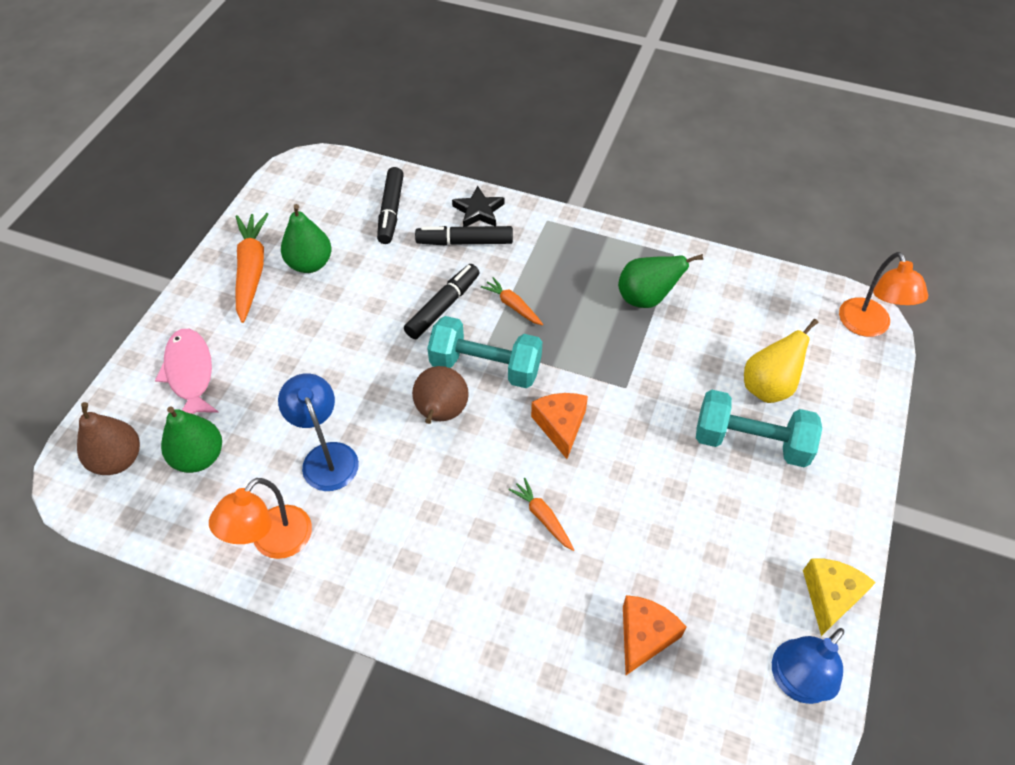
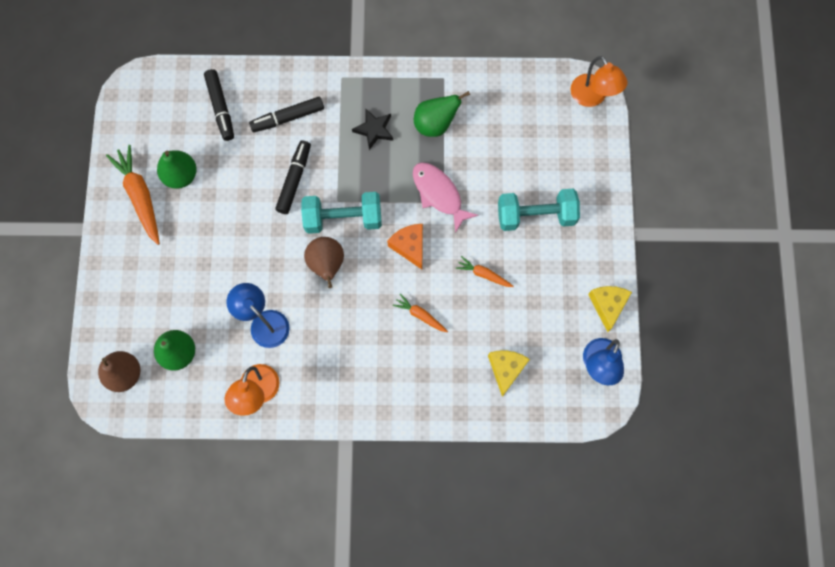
camera: 20 degrees left, 20 degrees up
(190, 373) = (139, 294): pink fish -> pink fish (439, 194)
(478, 211) = (287, 85): black star -> black star (374, 130)
(512, 306) = (343, 162): orange carrot -> orange carrot (483, 274)
(644, 636) = (506, 369): orange cheese -> yellow cheese
(768, 387) = (537, 169): yellow pear -> none

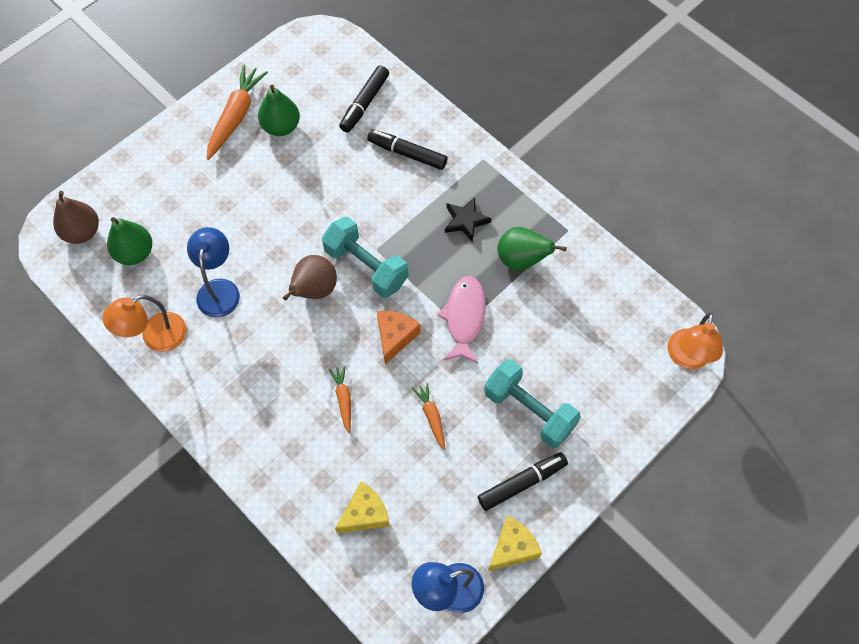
camera: 45 degrees right, 10 degrees down
(294, 180) = (361, 203): black marker -> black marker (522, 483)

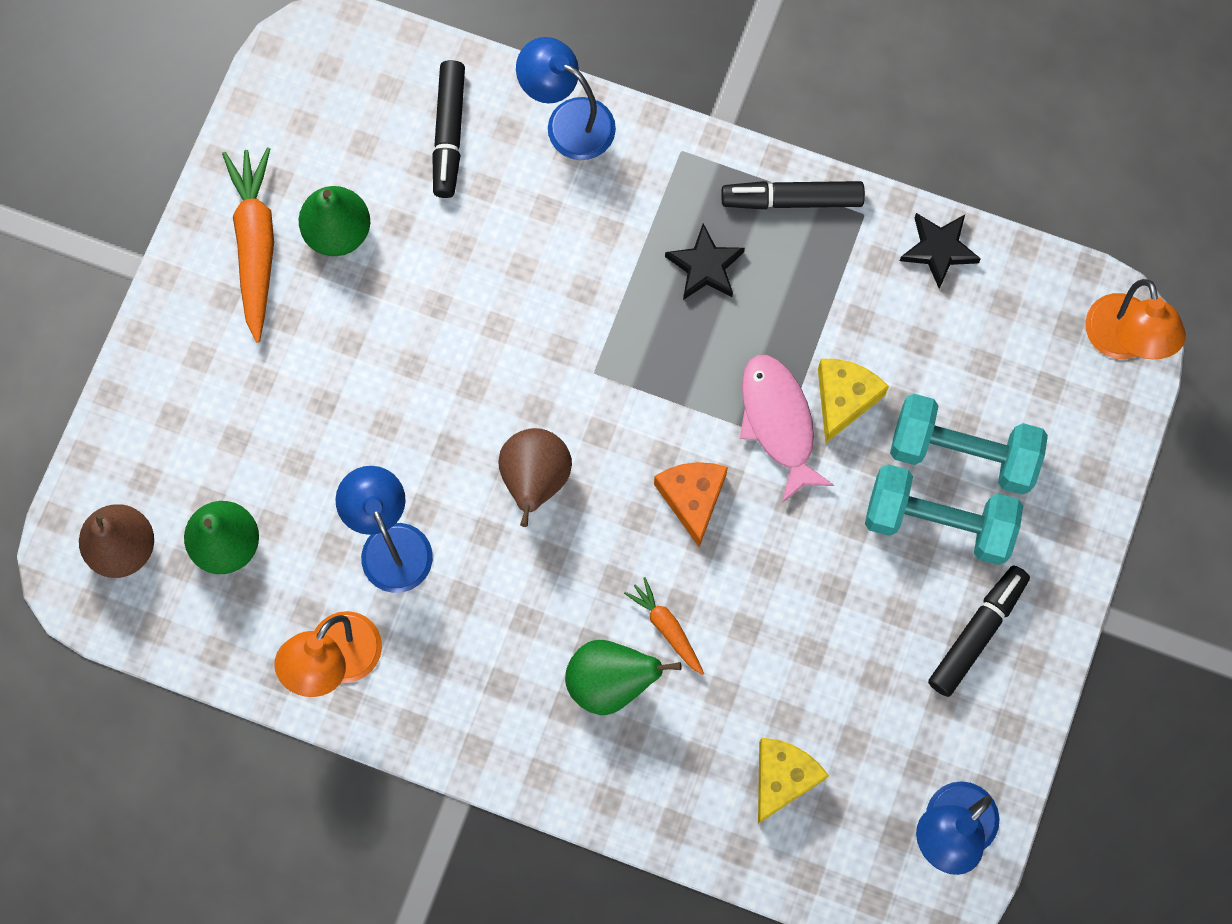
camera: 25 degrees left, 10 degrees up
(366, 266) = (593, 407): turquoise dumbbell -> turquoise dumbbell (962, 453)
(407, 153) = (560, 192): black marker -> black marker (792, 200)
(430, 121) = (568, 121): none -> blue lamp
(431, 417) = (805, 595): orange carrot -> none
(512, 548) = (1007, 730): yellow cheese -> yellow cheese (843, 399)
(521, 260) = (818, 293): green pear -> green pear (610, 682)
(601, 265) = (939, 250): none -> black star

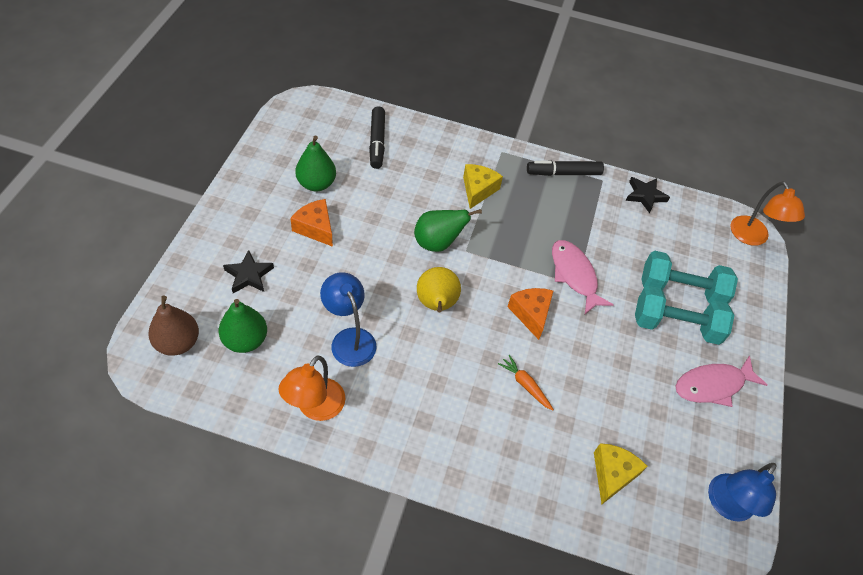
camera: 10 degrees left, 20 degrees down
(255, 245) = (269, 189): orange carrot -> none
(336, 328) = (315, 228): none -> orange cheese
(535, 479) = (436, 304): brown pear -> yellow pear
(568, 121) = (440, 138): blue lamp -> none
(610, 682) = (494, 417): green pear -> green pear (437, 243)
(705, 266) = (522, 201): black star -> black star (249, 275)
(843, 399) = (609, 264): yellow cheese -> yellow cheese (478, 190)
(977, 633) = (713, 385): black marker -> pink fish

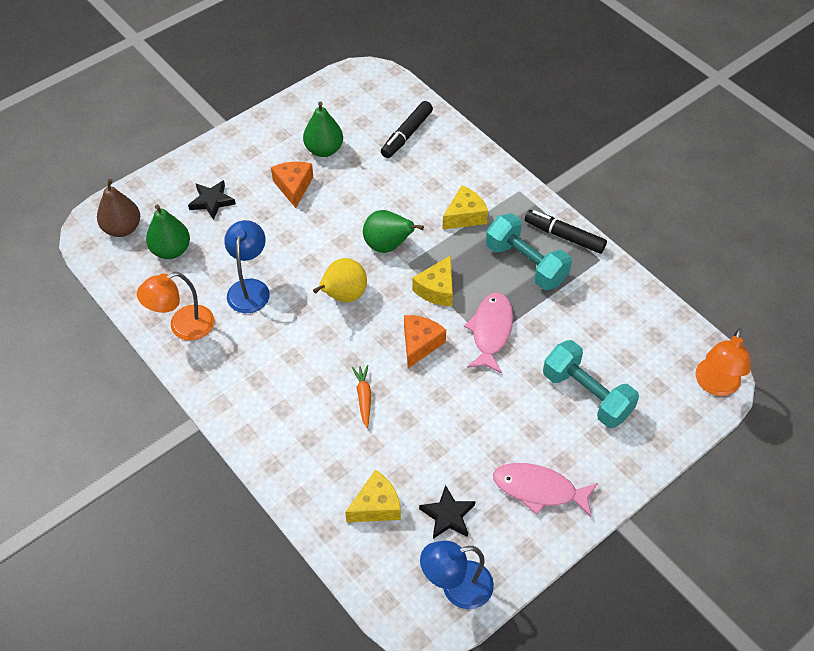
camera: 40 degrees right, 0 degrees up
(506, 261) = (437, 289): none -> yellow cheese
(645, 196) = (632, 293): black star -> black star (448, 515)
(675, 325) = (551, 422): turquoise dumbbell -> turquoise dumbbell (526, 264)

